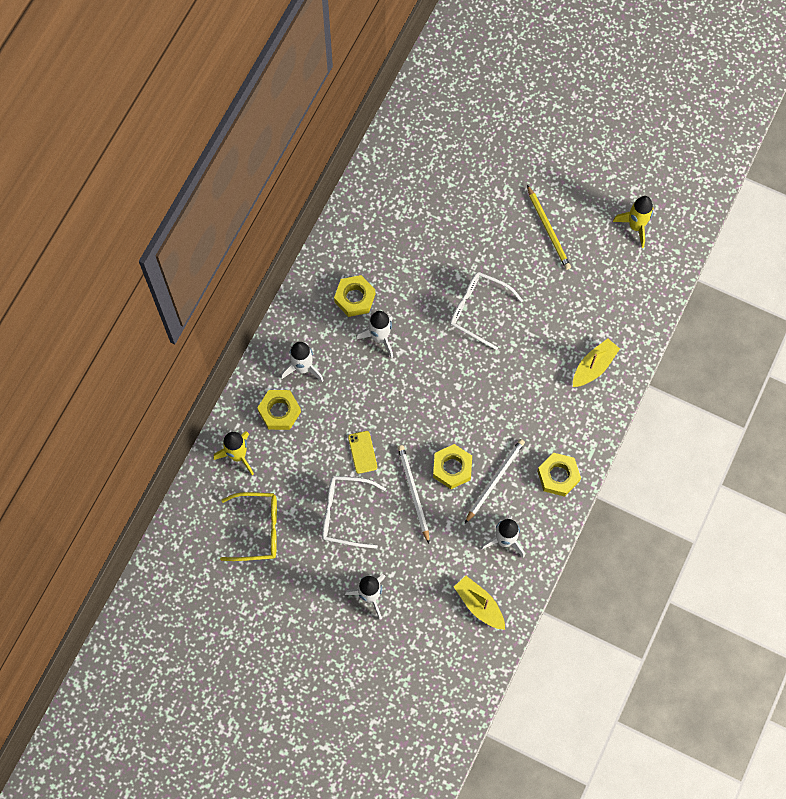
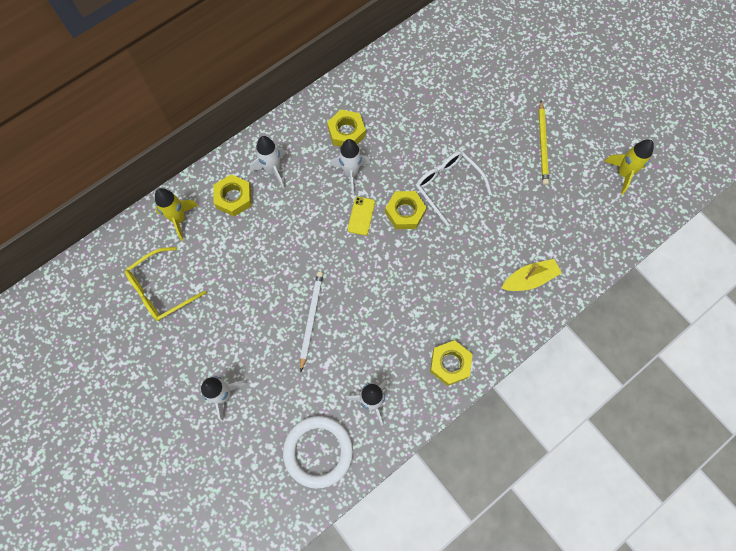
camera: 25 degrees right, 0 degrees up
(258, 529) = (160, 289): yellow glasses -> yellow glasses turned 120 degrees clockwise
(345, 513) = (242, 310): white glasses -> none
(362, 452) = (285, 263): yellow phone -> yellow phone (361, 216)
(452, 468) = (356, 313): yellow nut -> yellow nut (405, 212)
(479, 605) = (318, 451): yellow boat -> white ring
(495, 480) = (390, 341): white pencil -> none

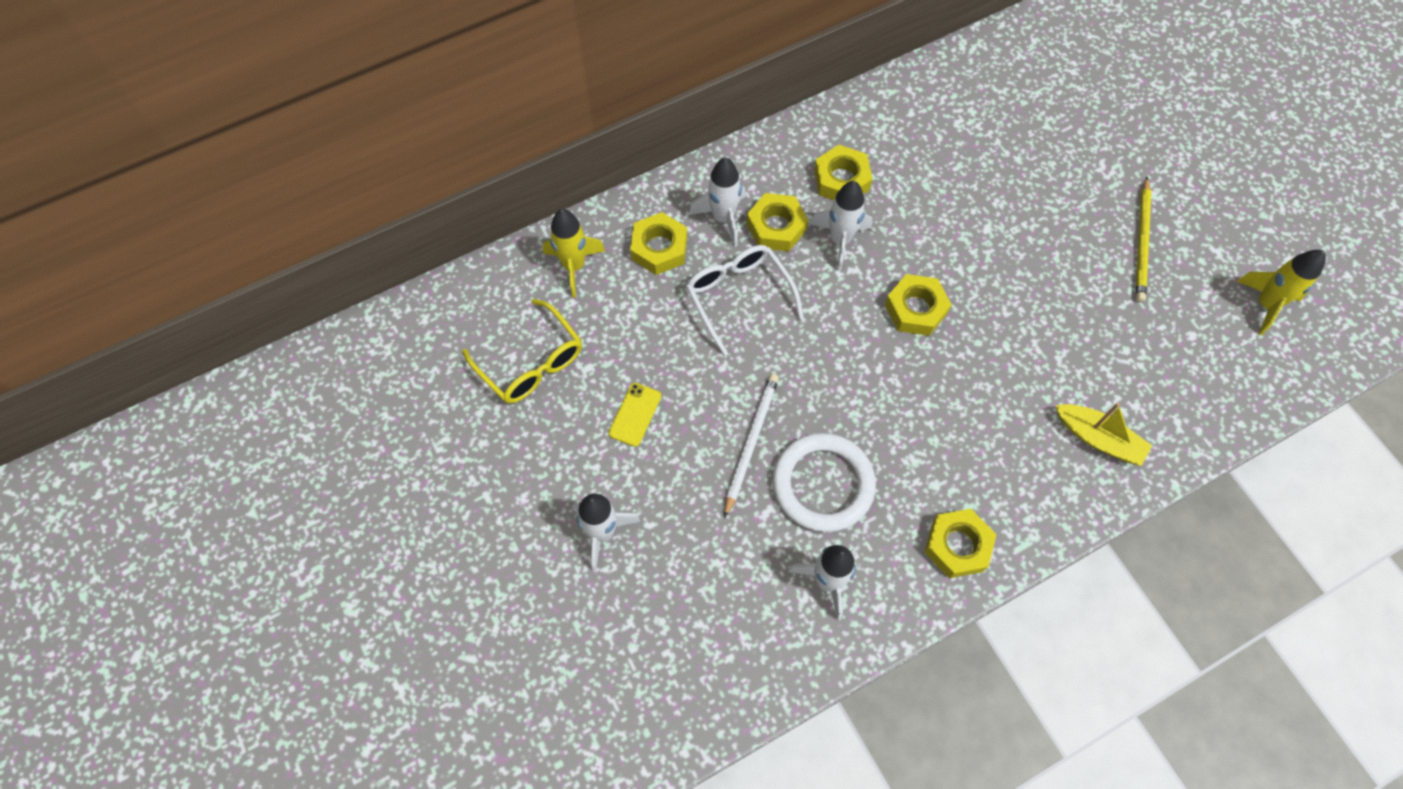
camera: 10 degrees right, 5 degrees down
(160, 289) = (531, 363): yellow glasses -> yellow glasses turned 105 degrees counterclockwise
(308, 171) = (776, 227): none -> yellow nut
(318, 451) = (734, 643): white ring -> white ring (823, 484)
(361, 216) = (848, 304): yellow phone -> yellow phone (635, 414)
(447, 186) = (986, 280): white glasses -> white glasses (738, 296)
(529, 279) = (1098, 438): yellow boat -> yellow boat turned 45 degrees clockwise

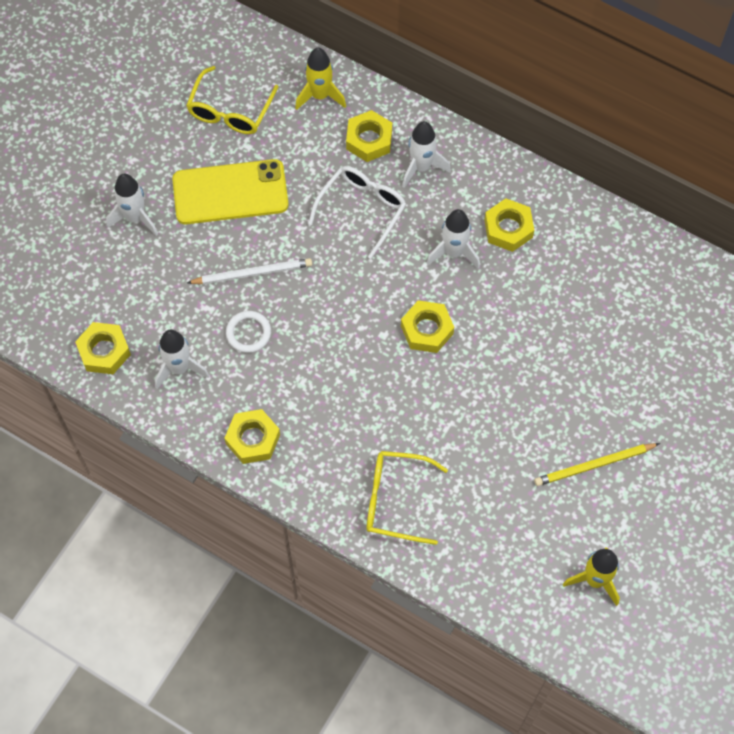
camera: 60 degrees right, 0 degrees up
(635, 414) = (230, 192): yellow phone -> yellow phone, size x2.26
(776, 227) = (436, 205): yellow nut -> yellow nut (104, 351)
(823, 484) = (248, 333): white ring -> white ring, size x0.56
(1098, 438) = (395, 500): yellow boat -> yellow glasses

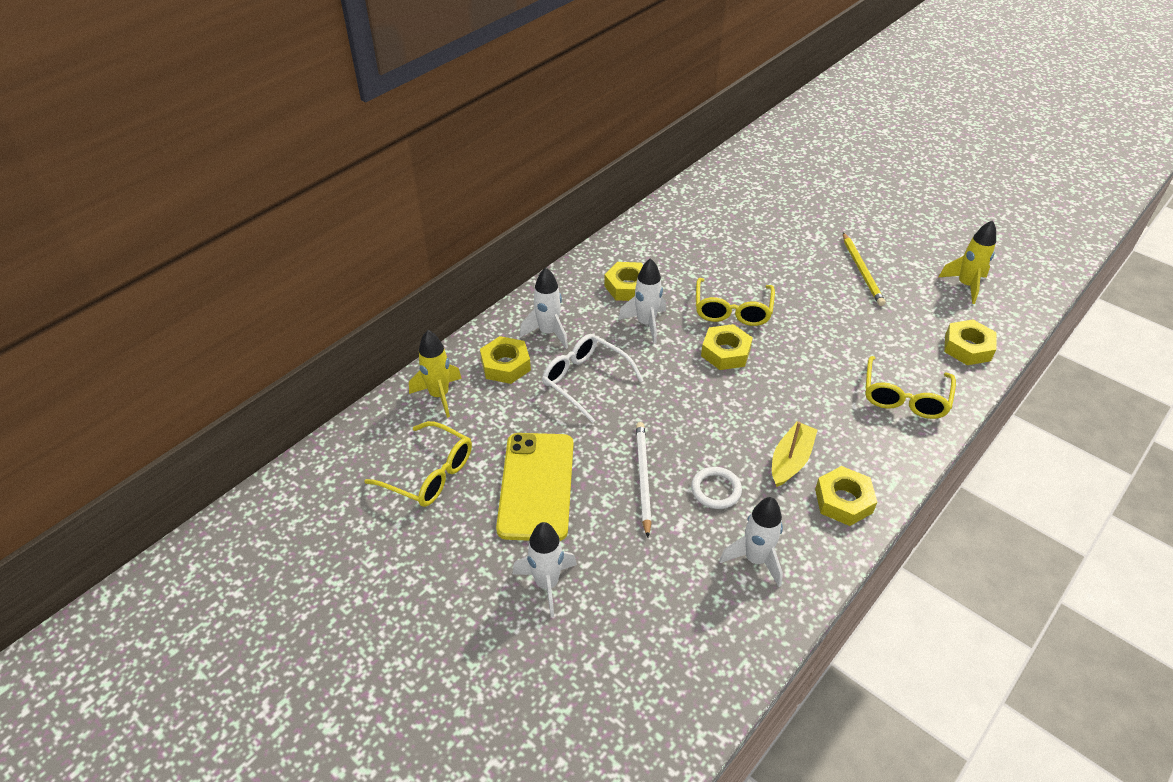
camera: 80 degrees left, 20 degrees down
(104, 351) = (727, 637): yellow nut -> yellow nut (967, 347)
(293, 394) = (790, 460): none -> yellow boat
(493, 332) = (732, 310): none -> yellow glasses

